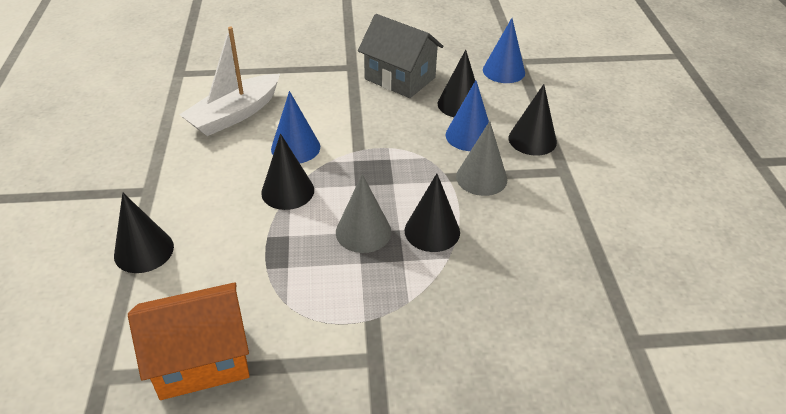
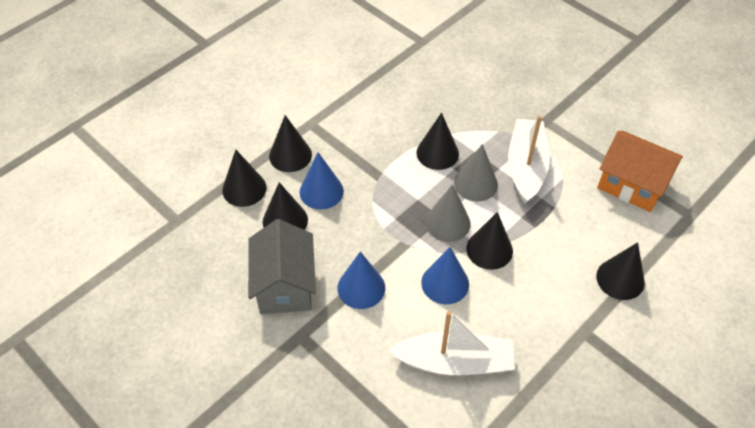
camera: 130 degrees left, 10 degrees up
(336, 285) = (526, 167): none -> white boat
(481, 178) = (362, 158): grey cone -> grey cone (447, 223)
(503, 71) = (204, 222): blue cone -> blue cone (361, 288)
(518, 101) = (244, 189): none -> black cone

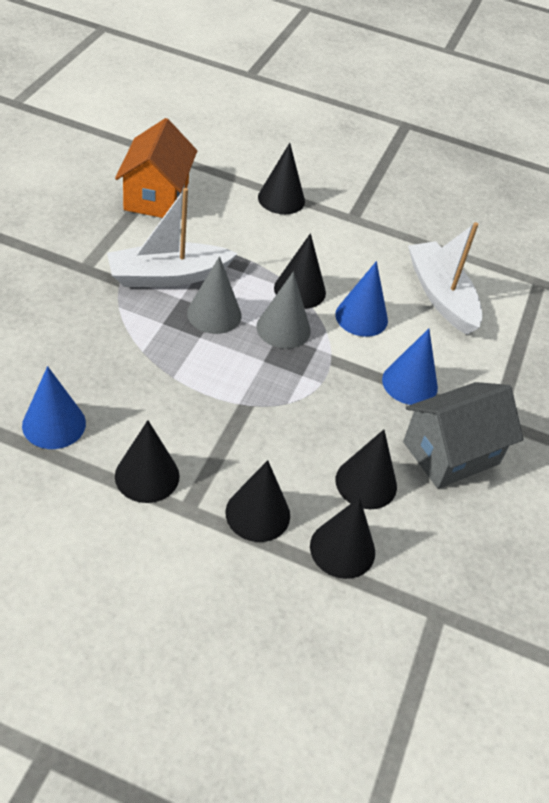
camera: 120 degrees left, 5 degrees down
(321, 191) = (301, 458): blue cone -> blue cone (54, 424)
(437, 153) = (181, 356): black cone -> black cone (147, 476)

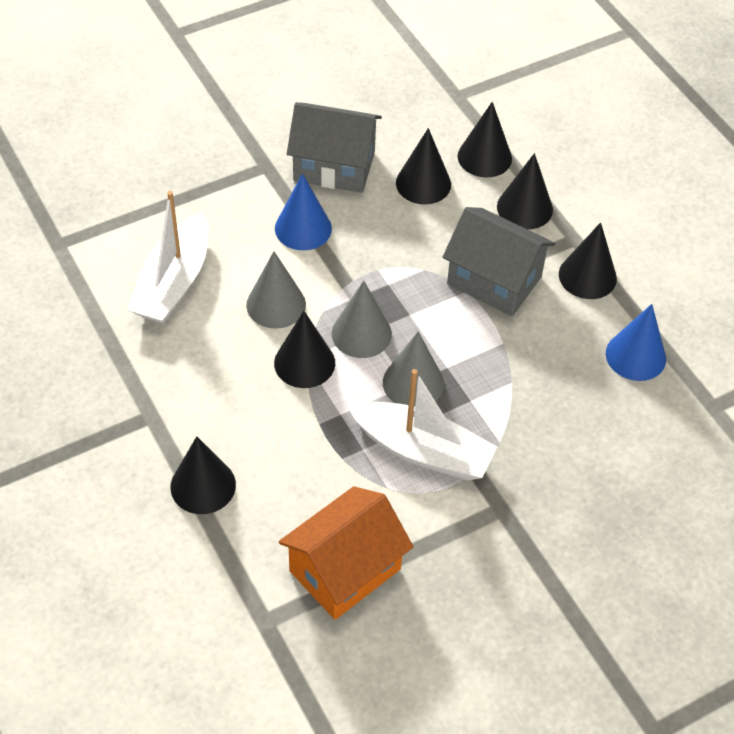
camera: 135 degrees left, 5 degrees up
(224, 425) = (494, 280): none -> grey house
(361, 317) = (276, 304): blue cone -> grey cone

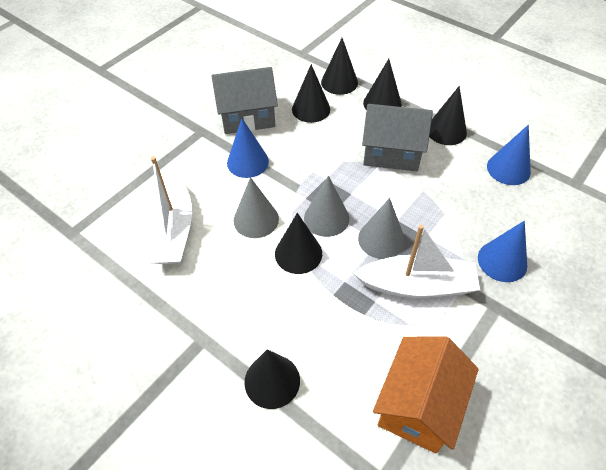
camera: 20 degrees left, 0 degrees up
(544, 462) = (502, 261): none -> blue cone

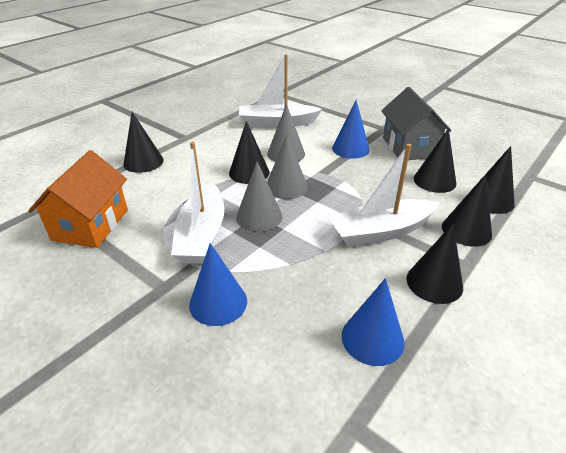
camera: 90 degrees right, 15 degrees down
(391, 153) = (381, 231): grey house -> white boat
(418, 405) = (91, 225): orange house -> orange house turned 75 degrees clockwise

